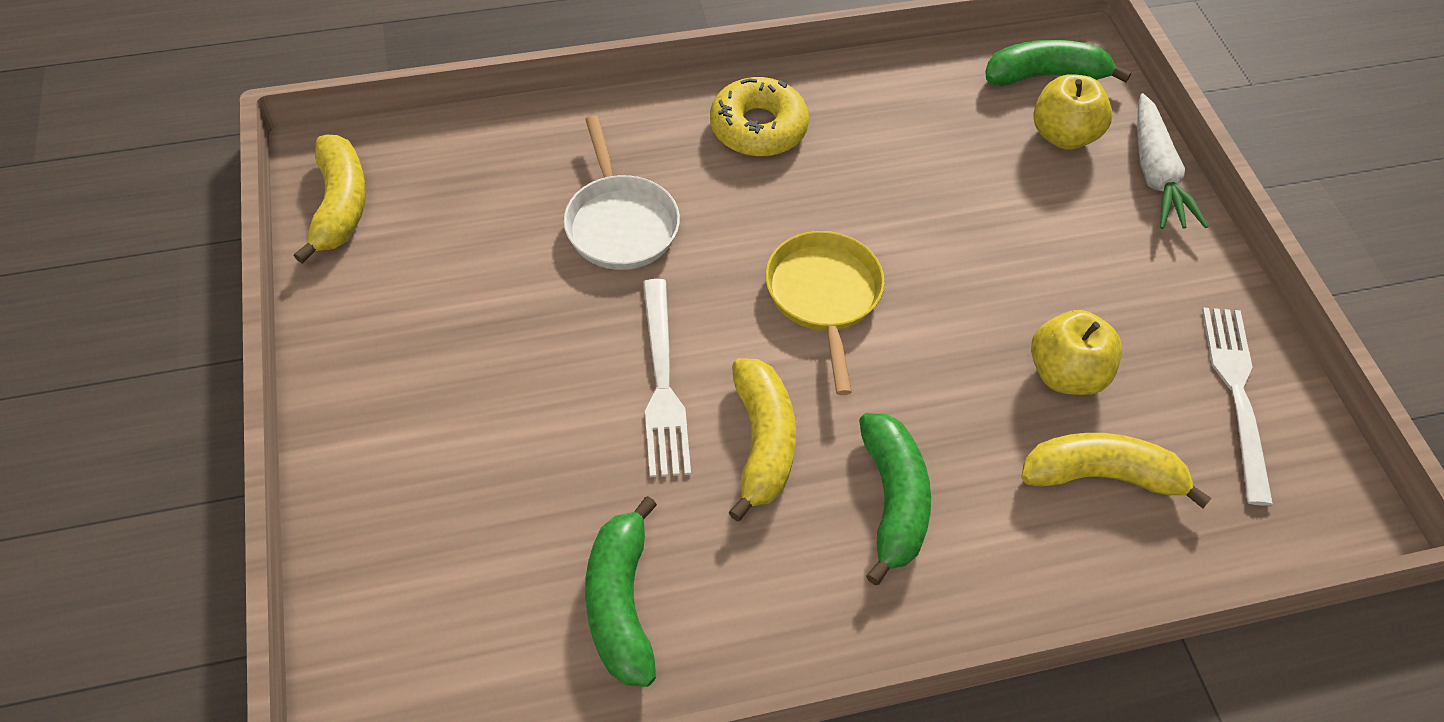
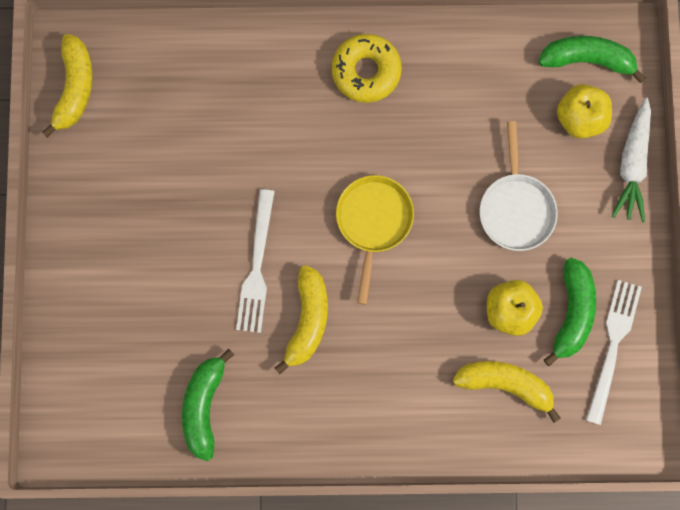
camera: 15 degrees right, 25 degrees up
(620, 223) = (254, 137): white pan -> white pan (515, 208)
(892, 501) = (374, 374): green banana -> green banana (571, 312)

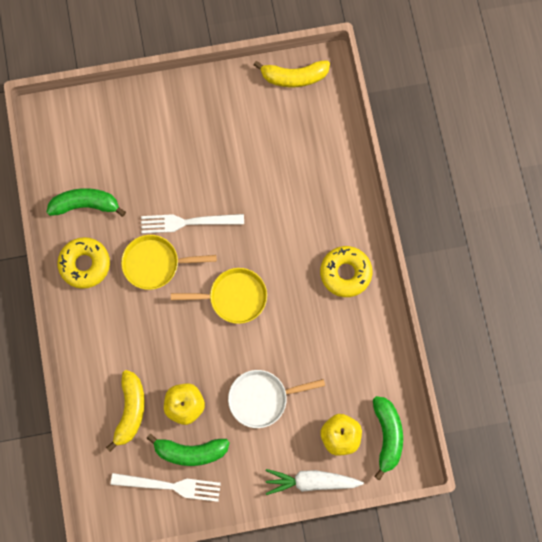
camera: 80 degrees right, 5 degrees down
(291, 418) = (85, 264): none -> yellow donut
(307, 320) = (155, 264): yellow banana -> yellow pan

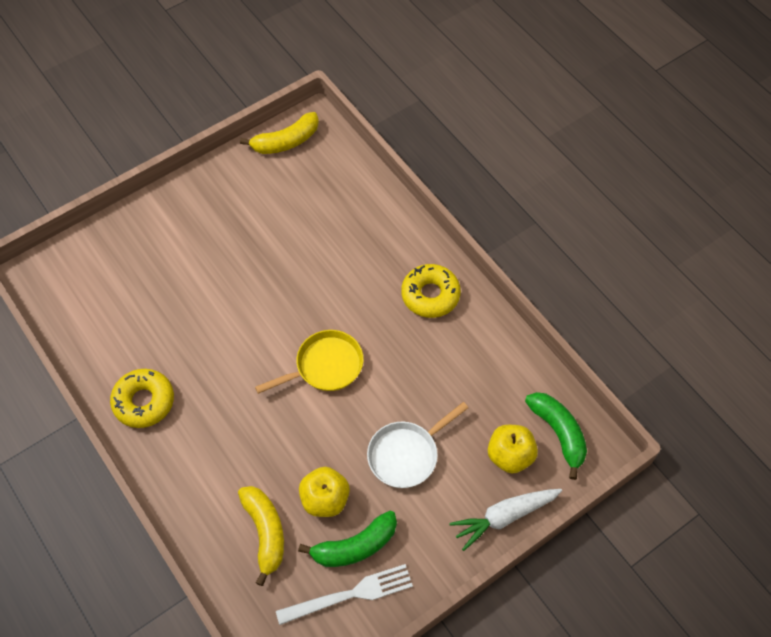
camera: 25 degrees left, 15 degrees down
(85, 205) = (119, 342): green banana -> none
(155, 264) = (223, 368): yellow pan -> none
(188, 222) = (240, 314): white fork -> none

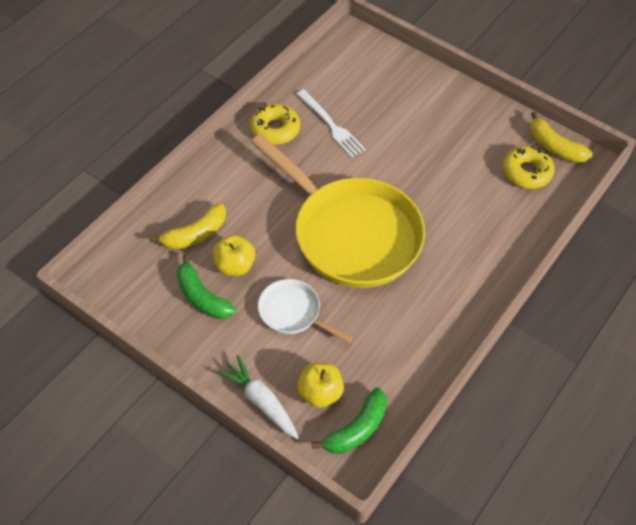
camera: 70 degrees right, 5 degrees down
(325, 366) = (351, 234): yellow pan -> yellow pan, size x2.18
(350, 595) = (161, 304): white fork -> white fork (331, 125)
(430, 295) = (453, 292): yellow donut -> yellow donut (526, 172)

